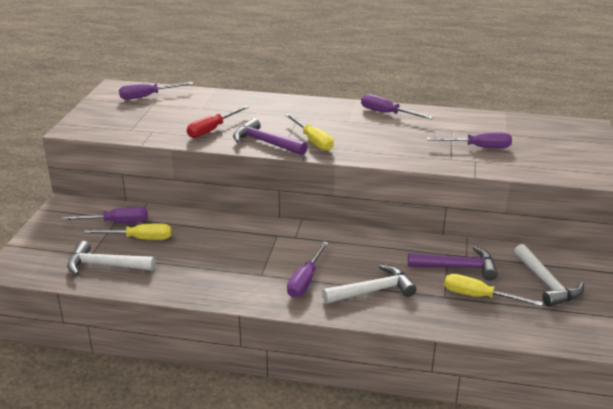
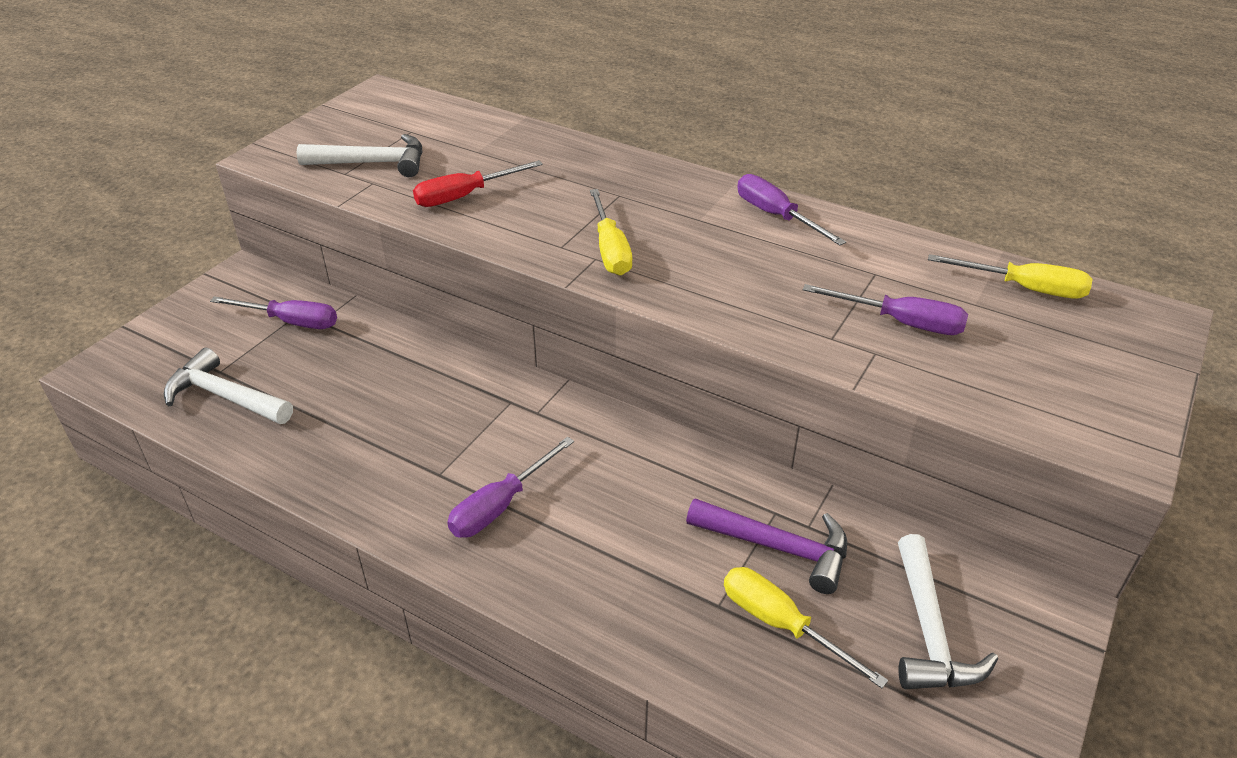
camera: 20 degrees right, 10 degrees up
(139, 239) = (304, 359): yellow screwdriver -> yellow screwdriver (1024, 288)
(147, 96) = (414, 116): purple screwdriver -> none
(265, 142) = (530, 237): purple hammer -> none
(373, 291) = (600, 557): white hammer -> white hammer (373, 163)

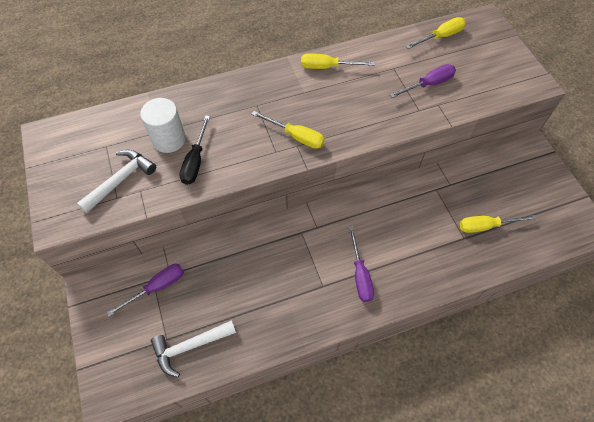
camera: 50 degrees left, 20 degrees up
(464, 196) = (195, 161): red screwdriver -> black screwdriver
(474, 163) = (169, 139): none -> white cylinder
(776, 216) = (327, 67): purple screwdriver -> yellow screwdriver
(778, 547) = (453, 201): purple hammer -> none
(929, 631) = (518, 188): white hammer -> none

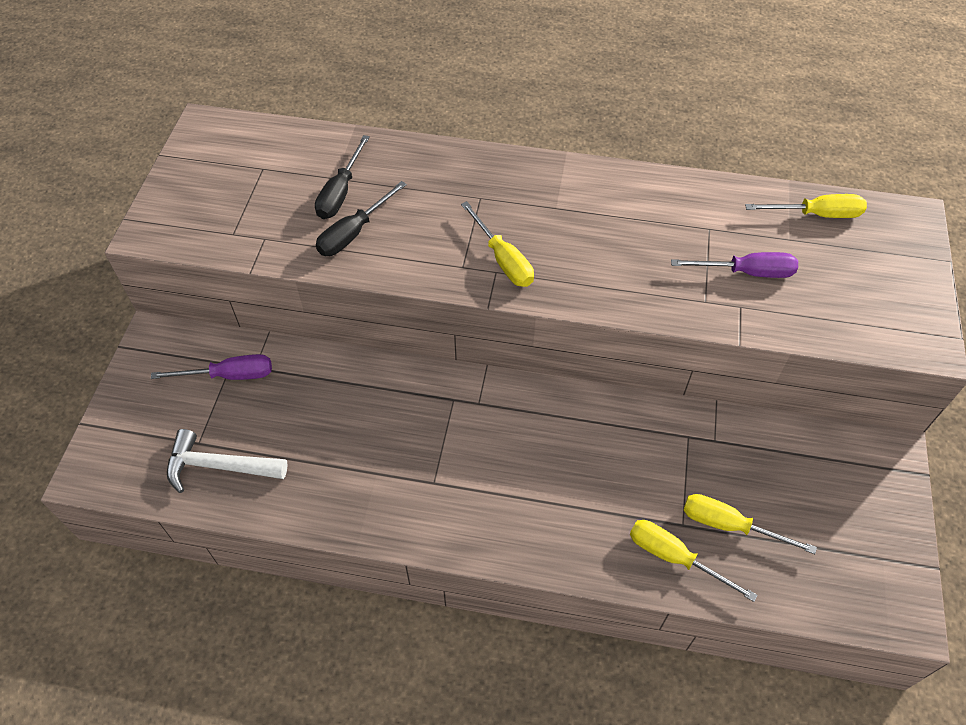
camera: 30 degrees right, 5 degrees down
(121, 180) = (252, 215): white hammer -> none
(169, 139) = (340, 192): white cylinder -> black screwdriver
(327, 67) = (612, 188): yellow screwdriver -> yellow screwdriver (674, 557)
(360, 275) = (494, 495): purple screwdriver -> none

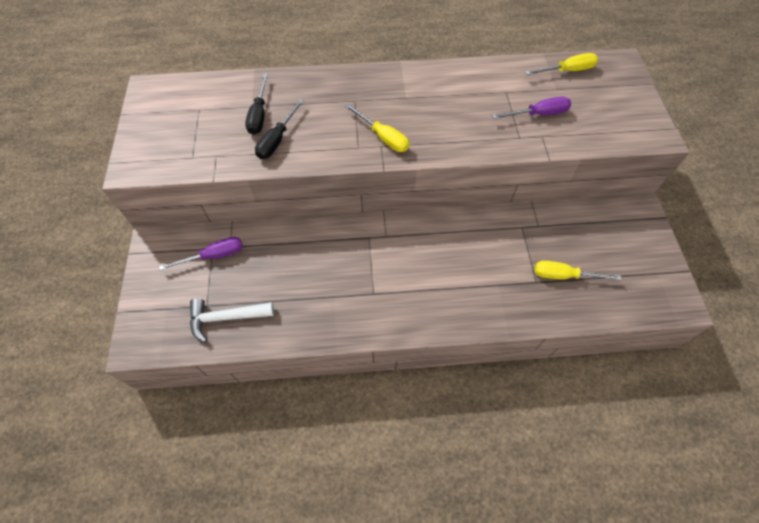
camera: 15 degrees left, 5 degrees up
(674, 557) = (538, 303): yellow screwdriver -> none

